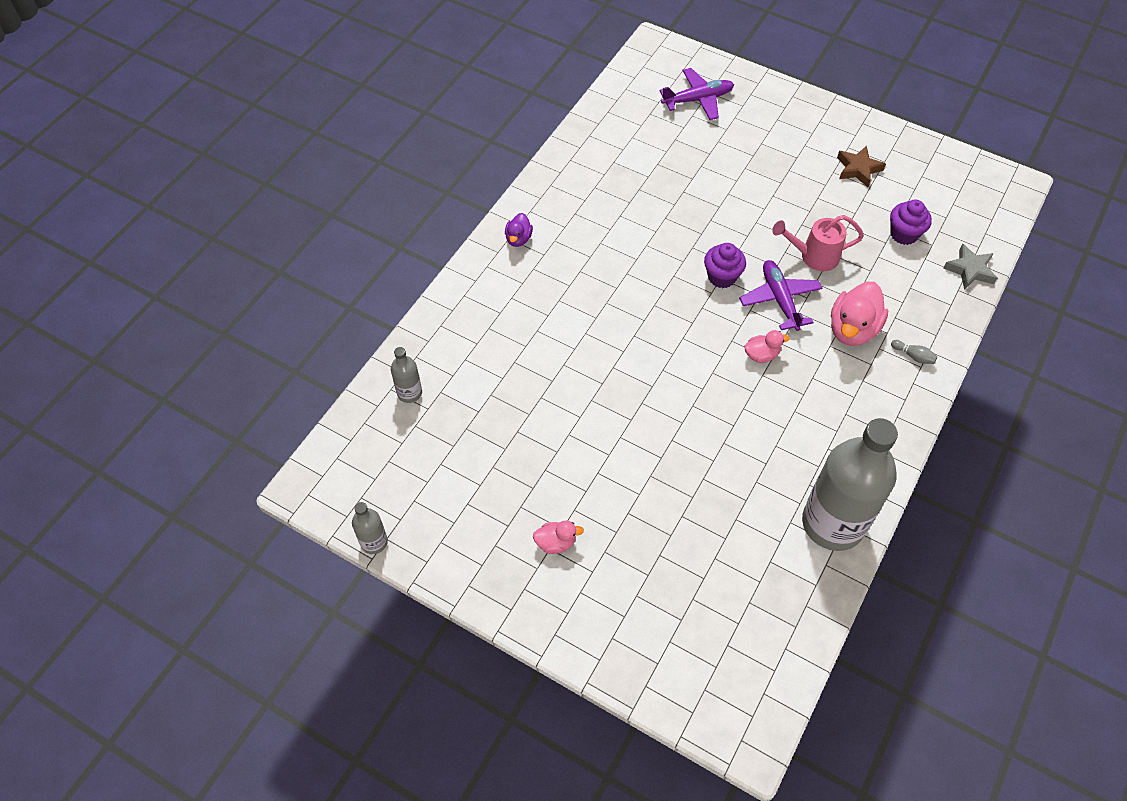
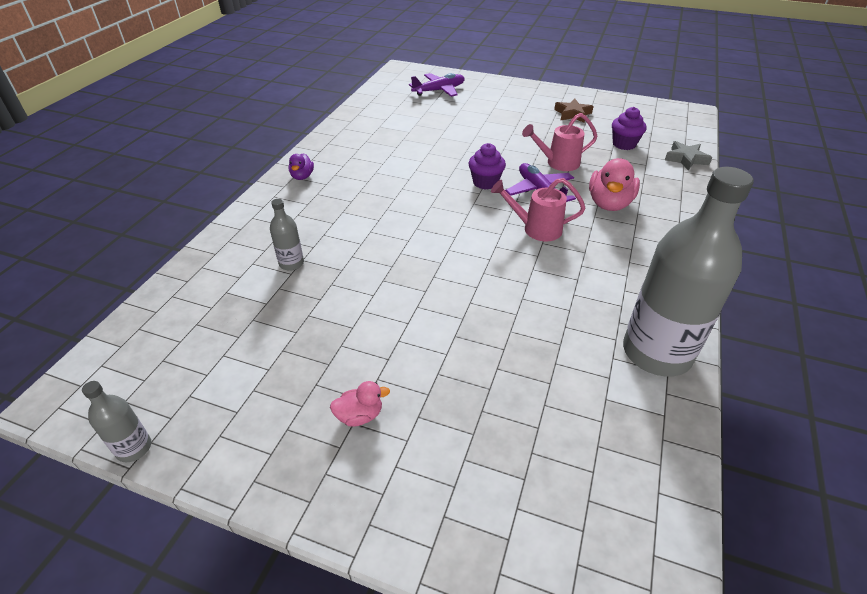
camera: 10 degrees left, 15 degrees down
(409, 393) = (192, 296): grey bottle -> grey bottle (291, 263)
(761, 355) = (536, 229): pink duck -> pink watering can
(913, 356) = (669, 215): grey bowling pin -> none

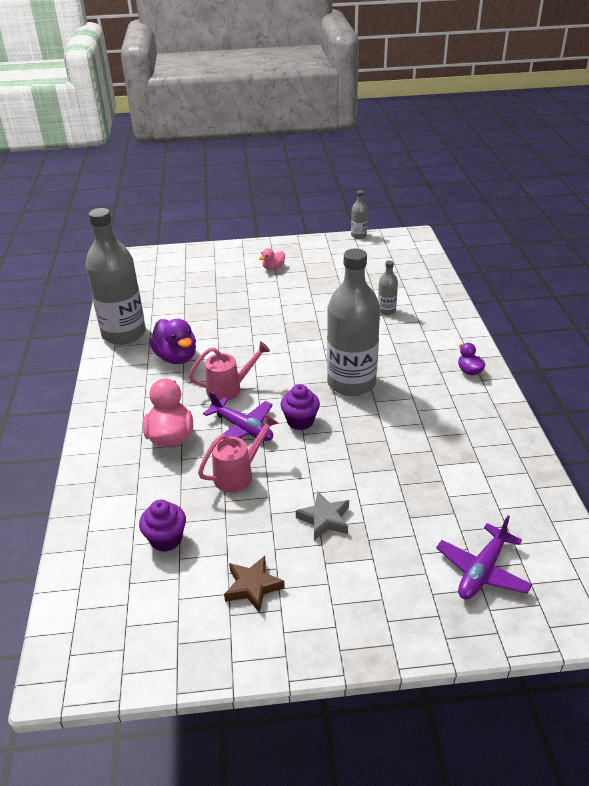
camera: 155 degrees right, 5 degrees down
(414, 198) = (351, 383): none -> grey bottle
(585, 286) = (176, 357): none -> purple duck
(686, 159) = (84, 538): grey star -> grey star (324, 519)

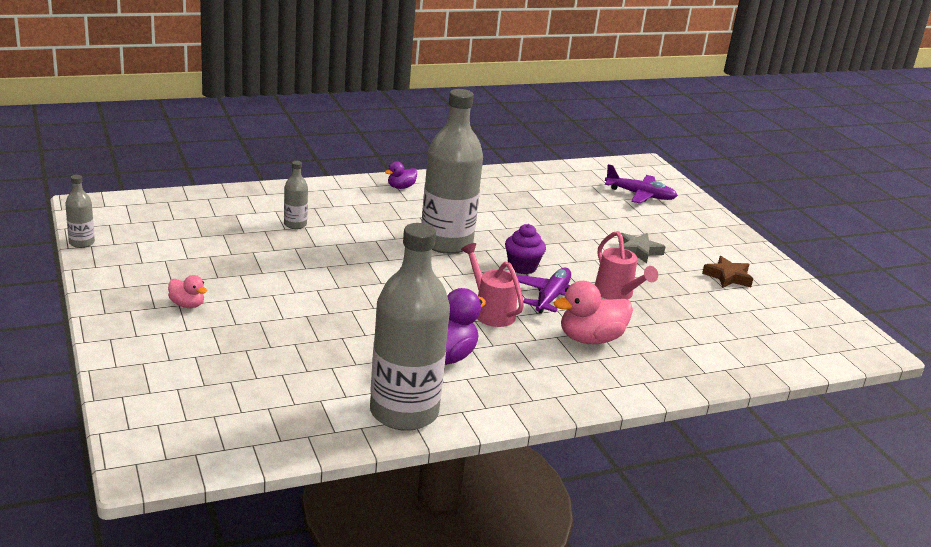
camera: 110 degrees left, 10 degrees down
(166, 539) = (718, 321): purple cupcake -> none
(238, 474) = (616, 294): pink watering can -> pink watering can turned 150 degrees counterclockwise

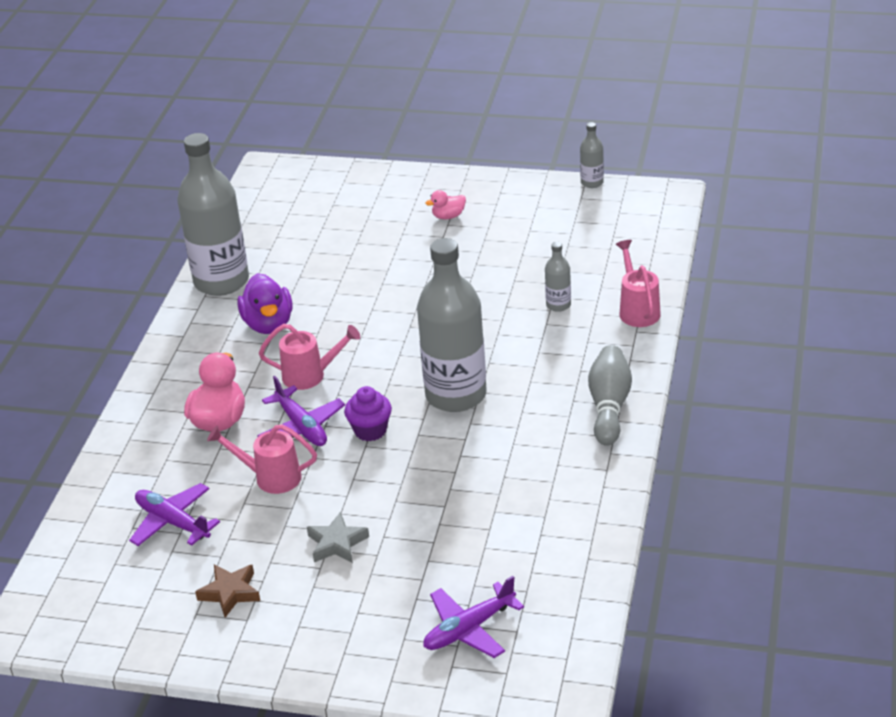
camera: 130 degrees right, 10 degrees up
(277, 194) = (637, 310): none -> pink watering can
(401, 187) = (609, 406): purple duck -> grey bowling pin
(709, 321) = (173, 522): none -> purple plane

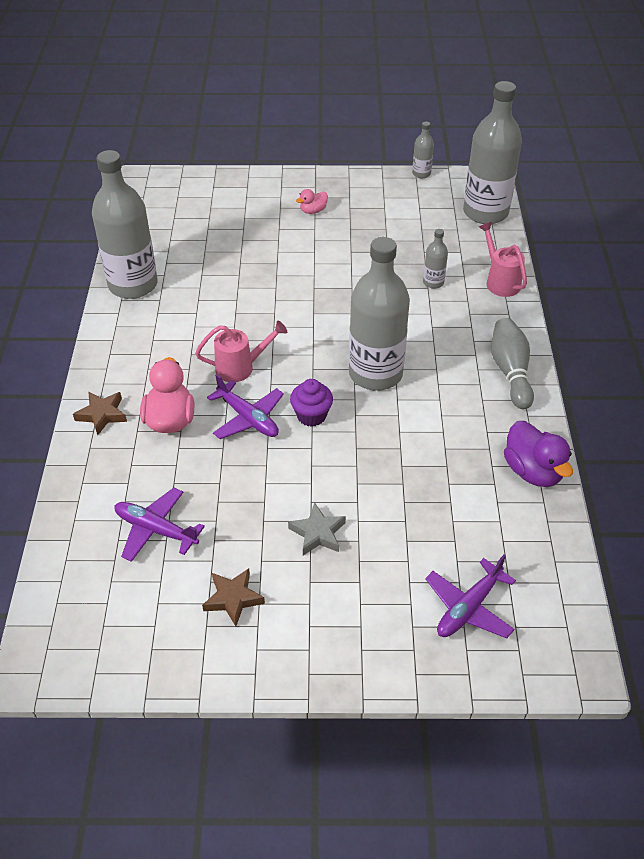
camera: 15 degrees left, 10 degrees up
(150, 409) = (102, 415): none -> brown star
(268, 324) = (187, 322): purple duck -> purple duck (533, 471)
(271, 477) = (235, 472): pink watering can -> none
(651, 232) = (485, 212): none -> grey bottle

